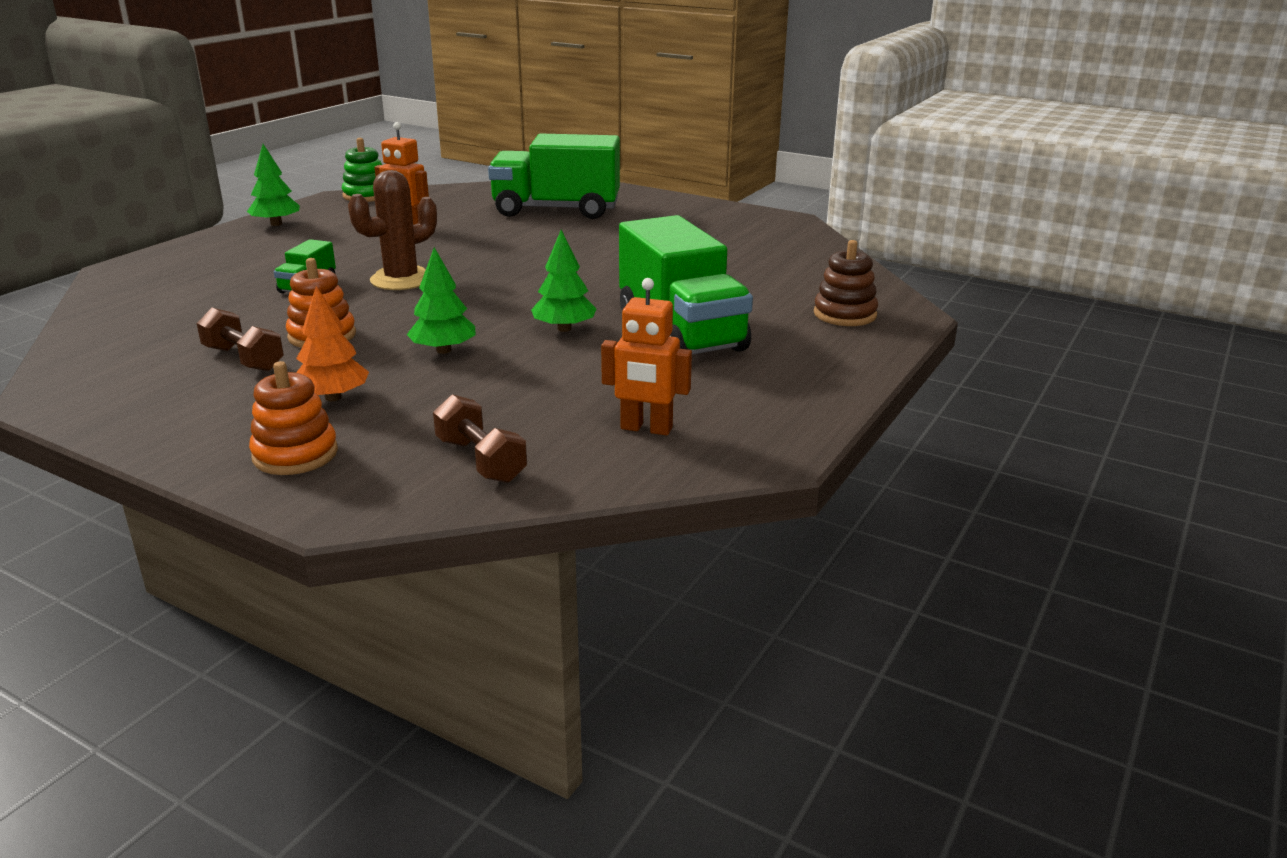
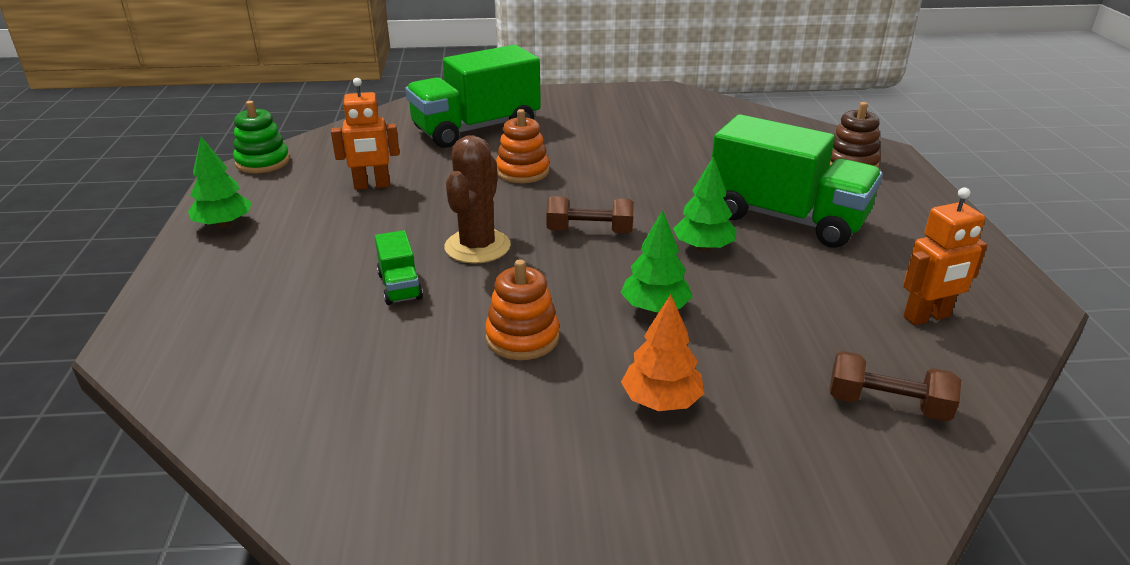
camera: 35 degrees left, 5 degrees up
(243, 359) = (498, 397): brown dumbbell -> brown dumbbell (590, 231)
(295, 454) = (749, 479): orange stacking toy -> orange stacking toy (522, 172)

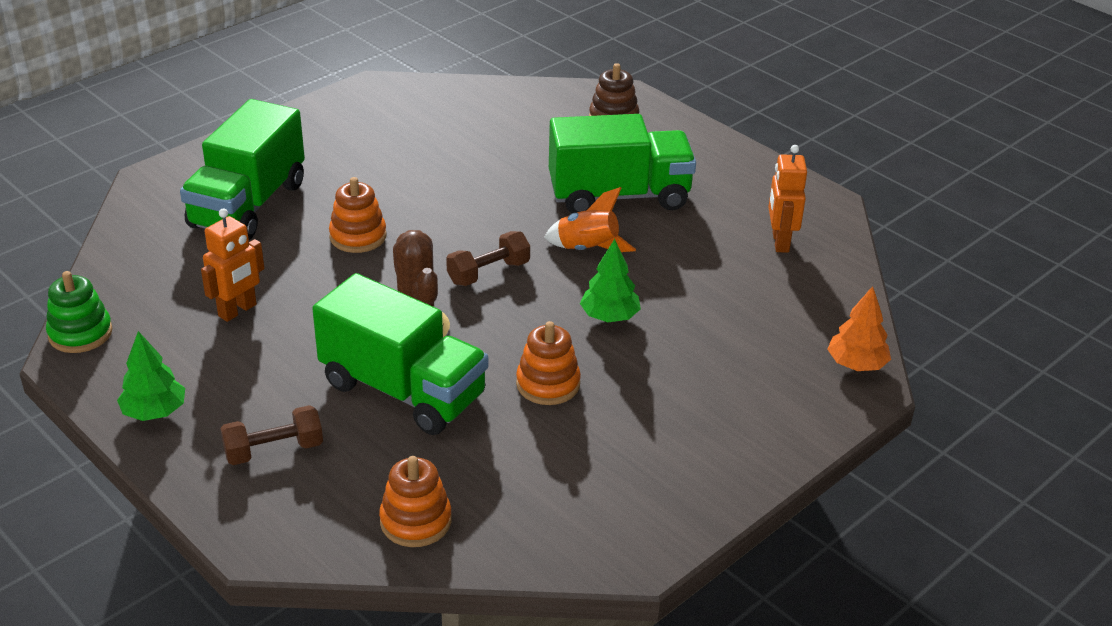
camera: 40 degrees left, 5 degrees up
(254, 393) = (416, 521): none -> orange stacking toy
(400, 286) = (403, 390): green truck -> green truck, size x2.29
(661, 401) = (686, 382): orange tree -> orange tree (856, 364)
(703, 247) = (587, 249): green tree -> orange rocket
(887, 405) = (810, 318): brown dumbbell -> brown dumbbell (274, 450)
(927, 317) = (780, 242): orange robot -> orange robot turned 150 degrees clockwise

